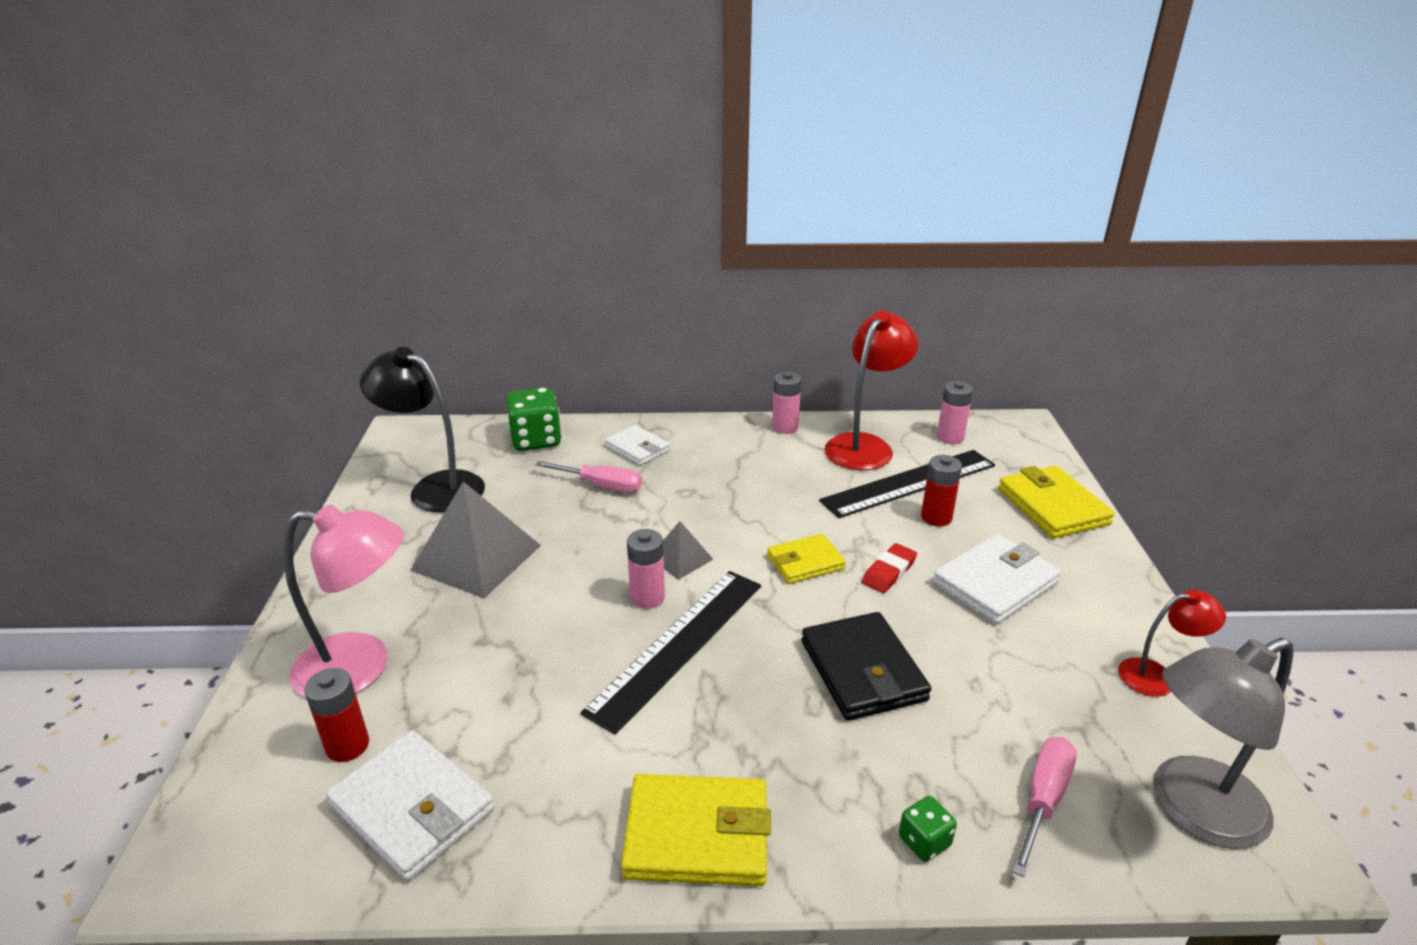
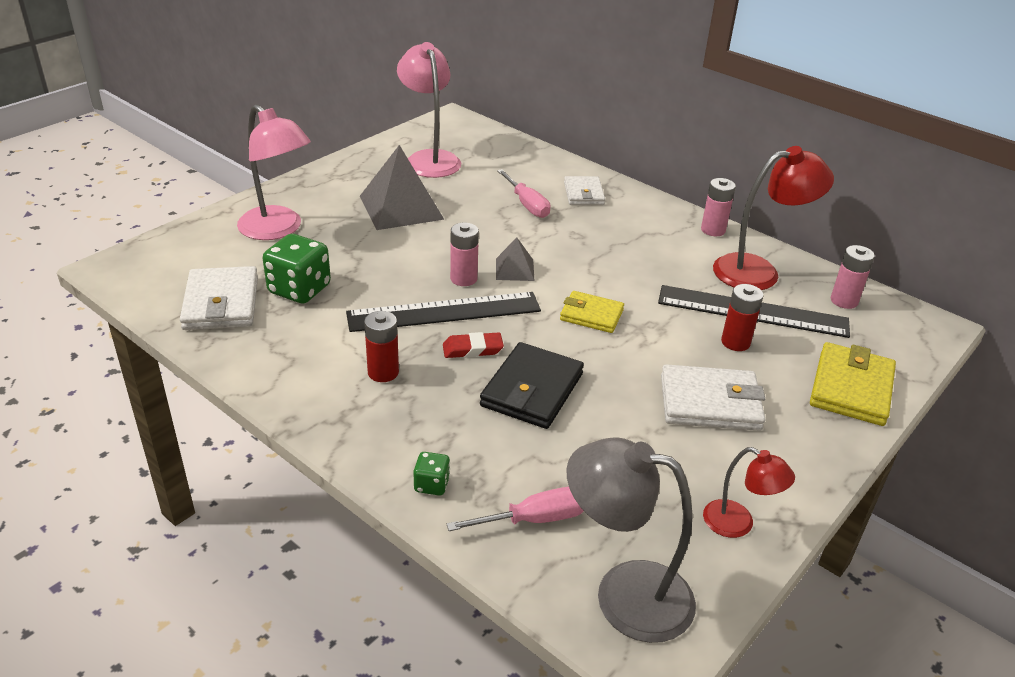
camera: 40 degrees right, 5 degrees up
(347, 745) = (229, 260): red battery -> red battery (383, 372)
(435, 487) = (429, 159): black lamp -> pink lamp
(536, 440) = (525, 159): green dice -> green dice (299, 289)
(697, 835) = (324, 399): yellow wallet -> none
(889, 572) = (641, 352): red eraser -> red eraser (472, 349)

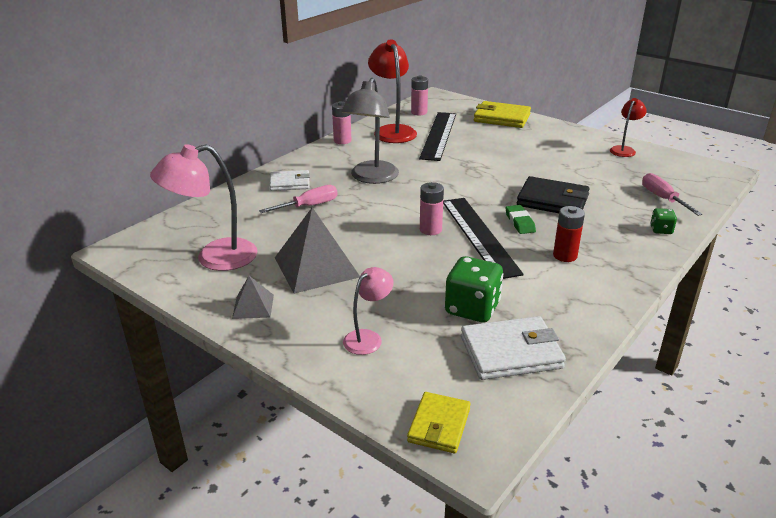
camera: 90 degrees left, 5 degrees down
(278, 230) = (368, 338): pink lamp -> pink lamp, size x0.56
(472, 349) = (519, 222): red eraser -> green eraser
(515, 269) = (411, 209): grey pyramid -> grey pyramid (253, 306)
(591, 315) = (461, 182): yellow wallet -> yellow wallet (439, 425)
(624, 594) = (693, 176): grey lamp -> grey lamp (371, 178)
(710, 403) = (534, 151): white wallet -> none
(735, 342) = (473, 141): red battery -> none

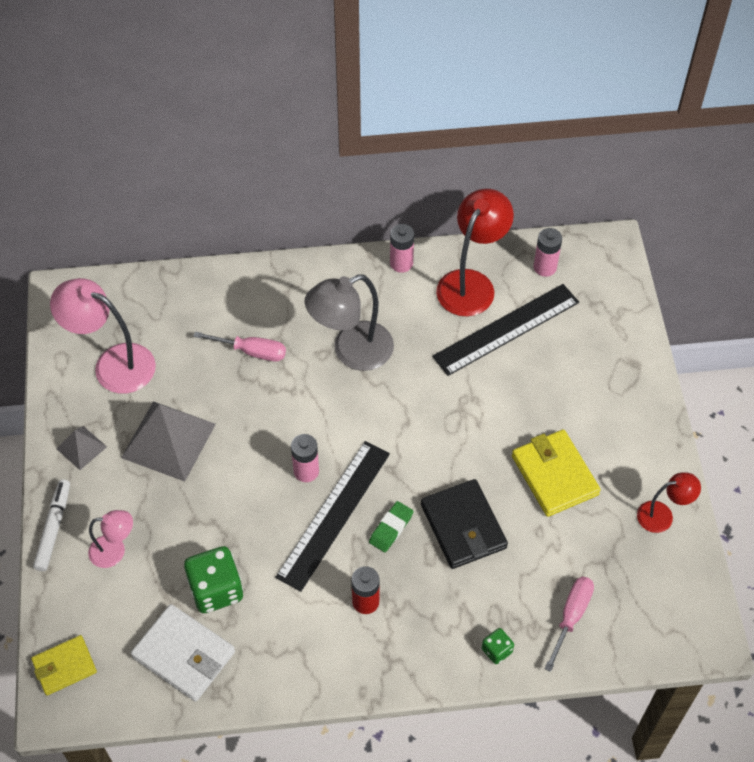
camera: 45 degrees right, 25 degrees up
(290, 183) = (275, 301): white wallet -> none
(297, 358) = (53, 528): none -> white marker
(501, 118) = (619, 350): yellow wallet -> yellow wallet (554, 475)

